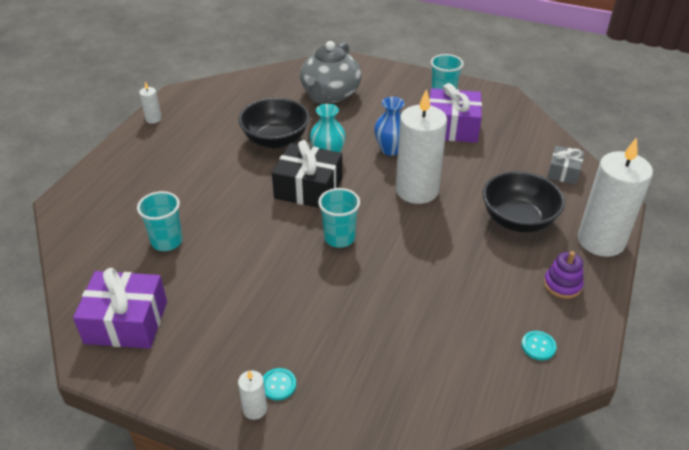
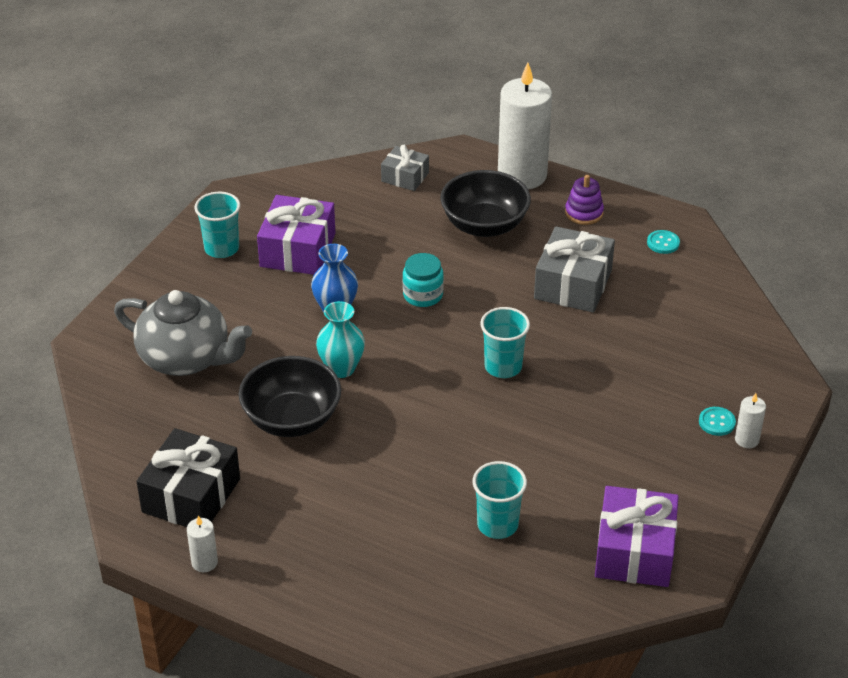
camera: 85 degrees left, 0 degrees up
(308, 188) = (406, 389): black gift -> black gift (191, 495)
(417, 190) = (423, 295): white candle -> turquoise jar
(454, 279) = (573, 284): none -> grey gift

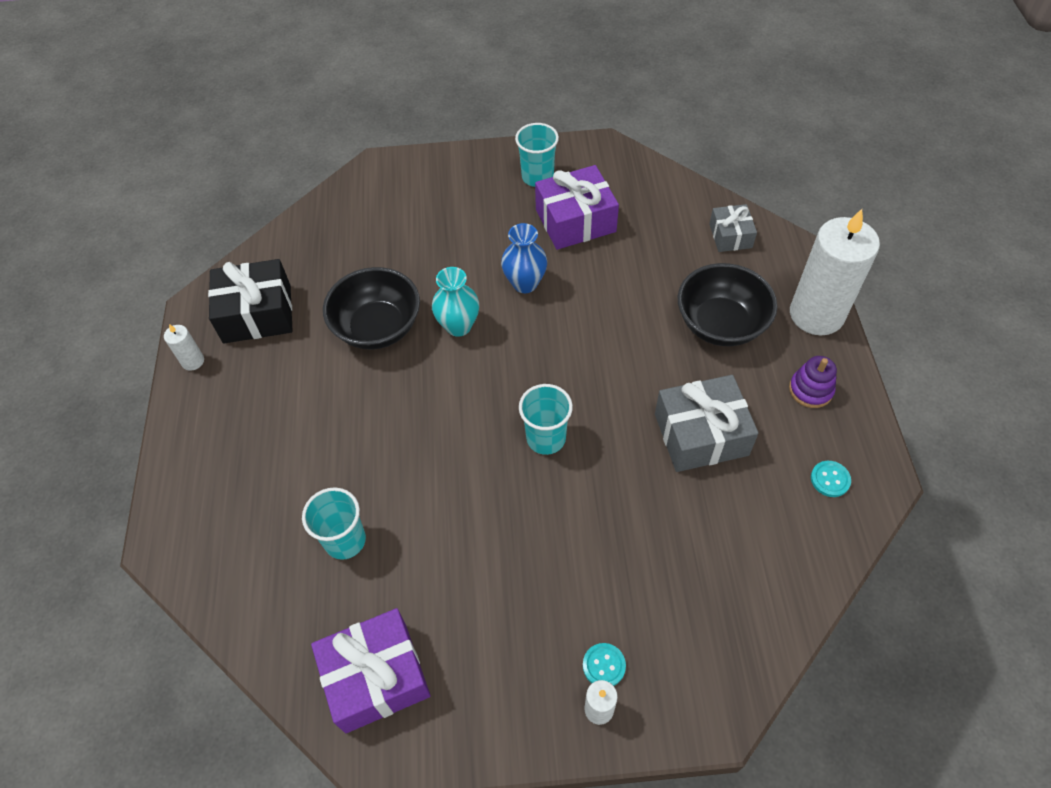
camera: 60 degrees right, 15 degrees up
(186, 358) = (400, 227): grey teapot -> none
(423, 295) = (590, 330): turquoise jar -> none

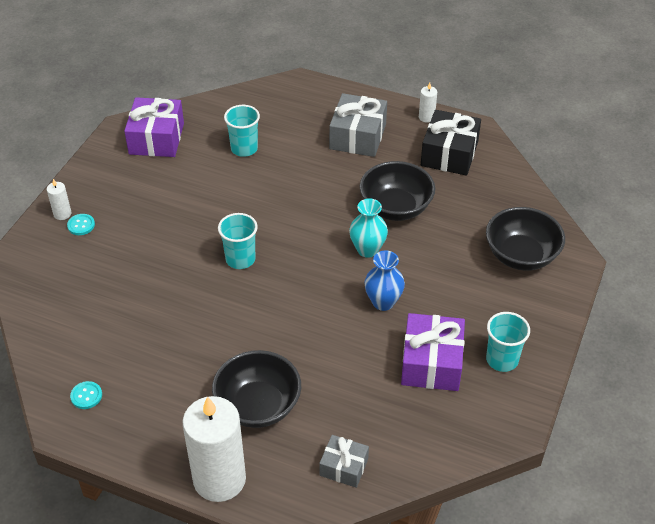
camera: 115 degrees right, 10 degrees down
(395, 204) = (521, 256): none -> black bowl
(701, 434) = (177, 342): grey gift -> grey gift (357, 136)
(810, 390) = (158, 429): purple stacking toy -> none

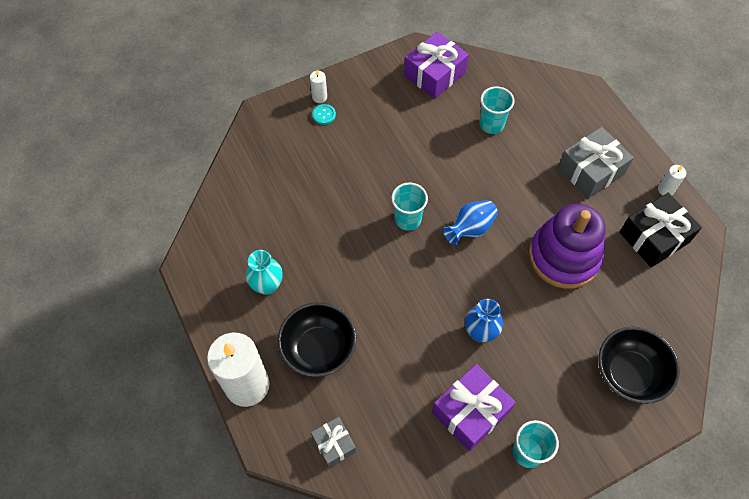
camera: 40 degrees right, 15 degrees up
(86, 396) = (219, 254): turquoise button -> none
(301, 234) = (470, 229): none -> blue vase
(367, 249) = (508, 278): turquoise vase -> turquoise vase (267, 285)
(396, 208) = (564, 257): black bowl -> purple stacking toy

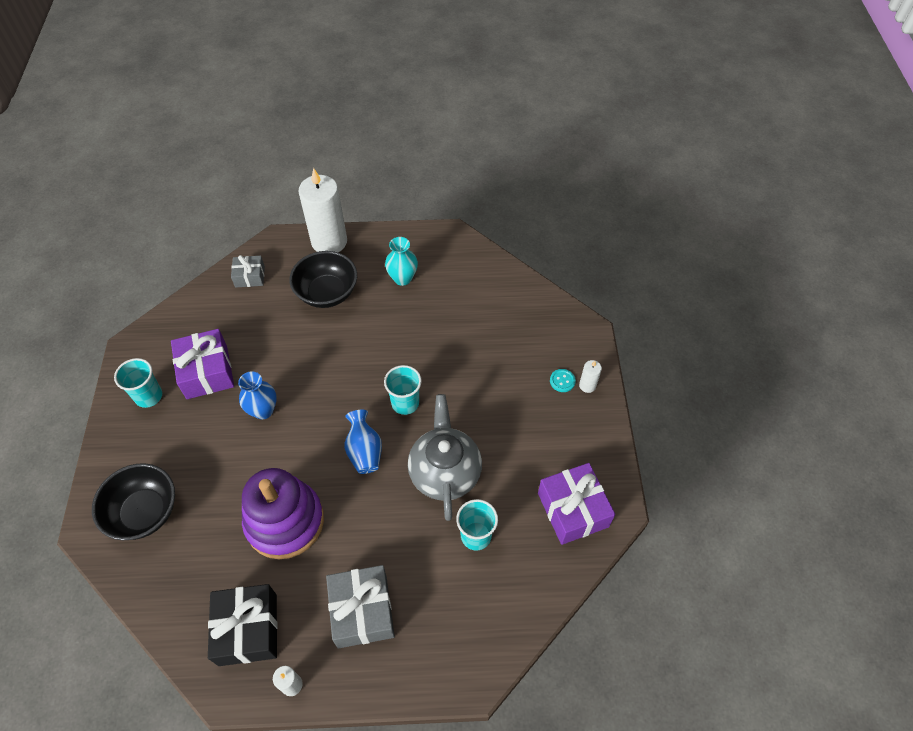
camera: 115 degrees right, 5 degrees down
(453, 164) = (445, 472): none -> grey teapot

